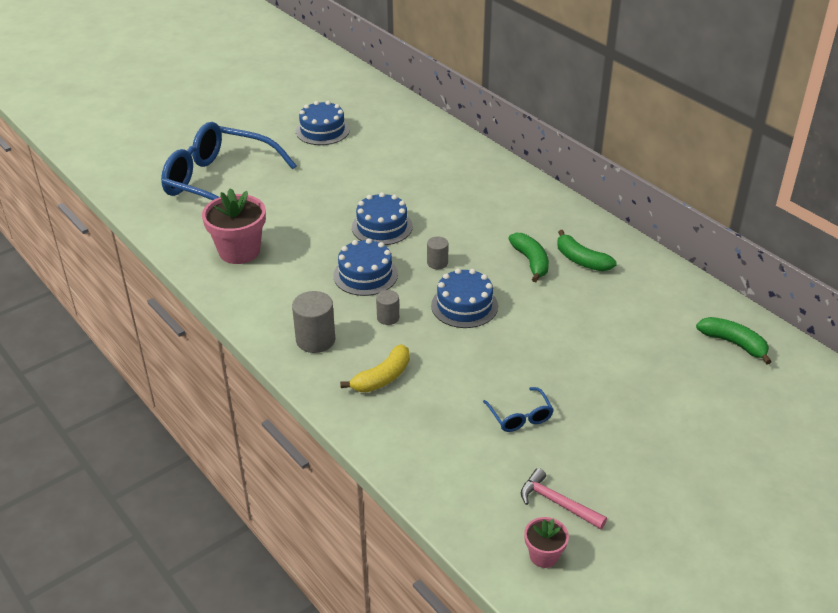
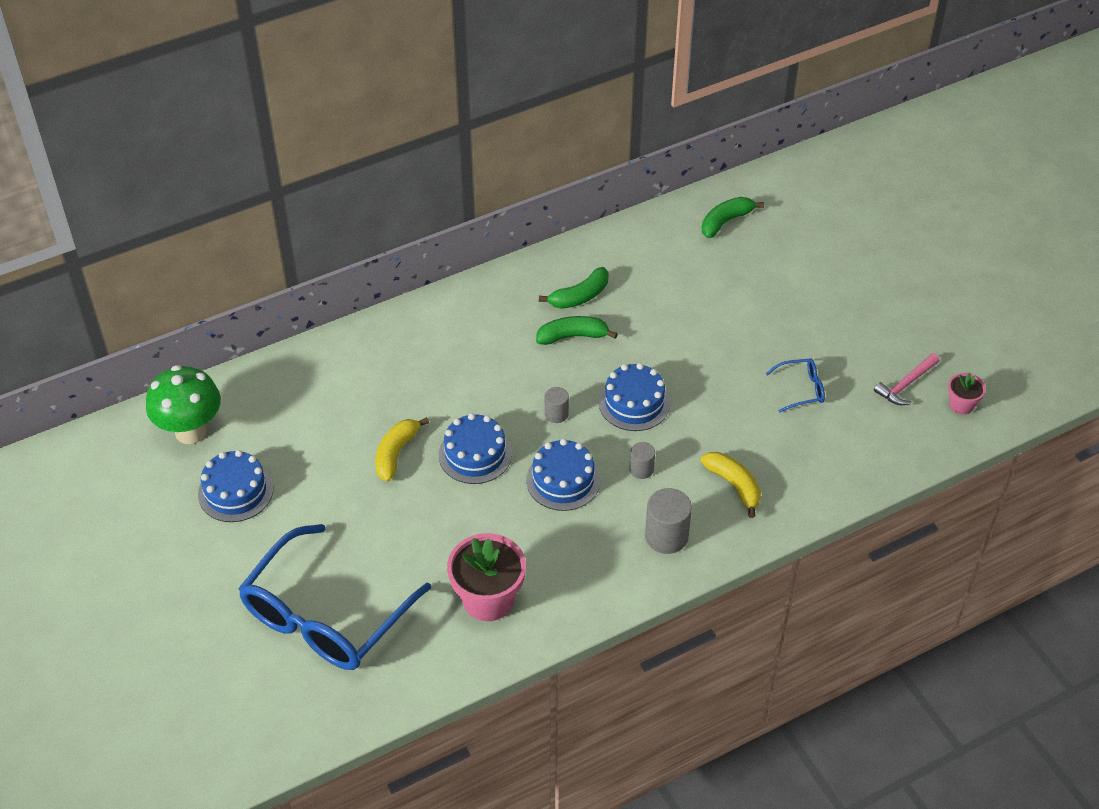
camera: 80 degrees left, 10 degrees up
(371, 106) = (191, 431): none -> green mushroom
(373, 190) = (396, 453): none -> yellow banana

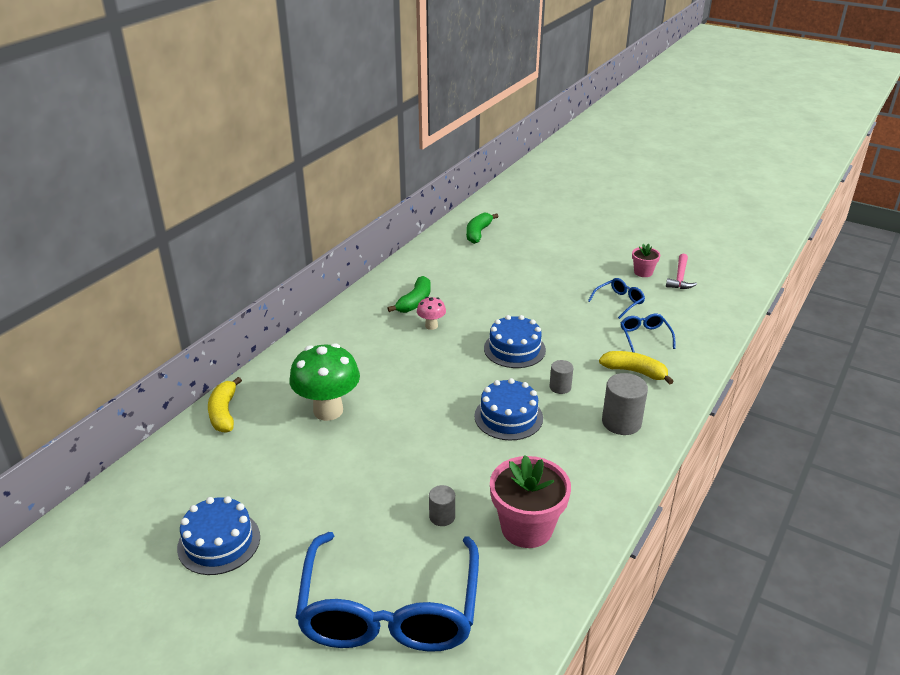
camera: 30 degrees left, 15 degrees down
(191, 431) = (138, 511): green mushroom -> green mushroom (328, 410)
(396, 453) = (353, 452): yellow banana -> yellow banana (224, 413)
(475, 454) = (422, 427): blue cake -> none
(556, 414) = (463, 376): grey cylinder -> grey cylinder (442, 516)
(573, 336) = (431, 326): green banana -> pink mushroom
(786, 447) = (645, 337): none -> blue glasses
(961, 405) = (724, 276): pink flower pot -> pink flower pot (643, 272)

